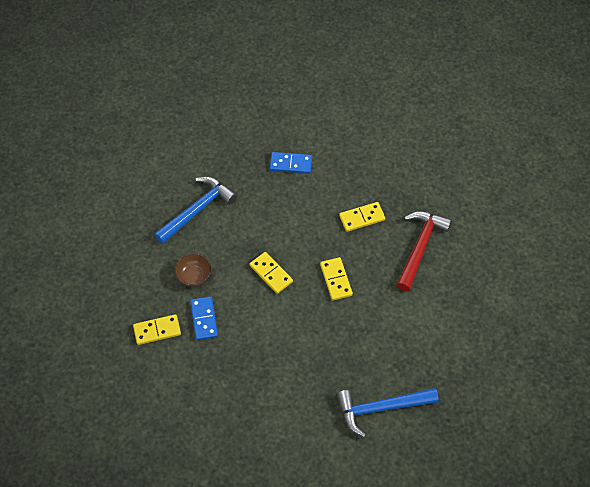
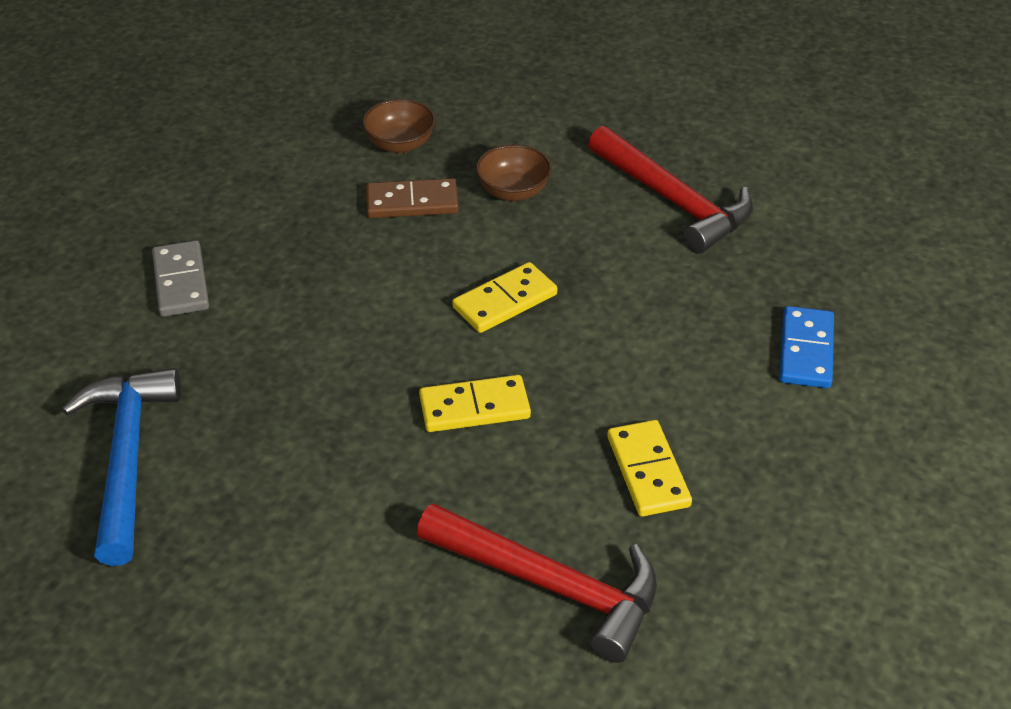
camera: 95 degrees right, 15 degrees down
(157, 330) = (400, 144): yellow domino -> brown bowl
(197, 210) = (674, 201): blue hammer -> red hammer
(204, 319) = (412, 202): blue domino -> brown domino
(269, 412) = (181, 282): none -> grey domino

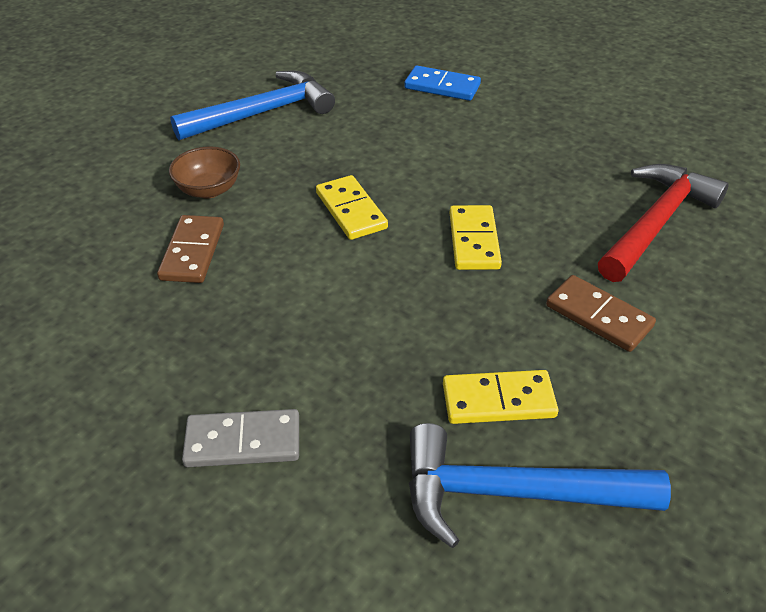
camera: 80 degrees left, 0 degrees up
(363, 522) = (598, 316): none -> brown domino
(400, 144) = (96, 252): brown bowl -> none
(647, 471) = (548, 166): yellow domino -> yellow domino (498, 401)
(674, 201) = (263, 113): red hammer -> blue hammer

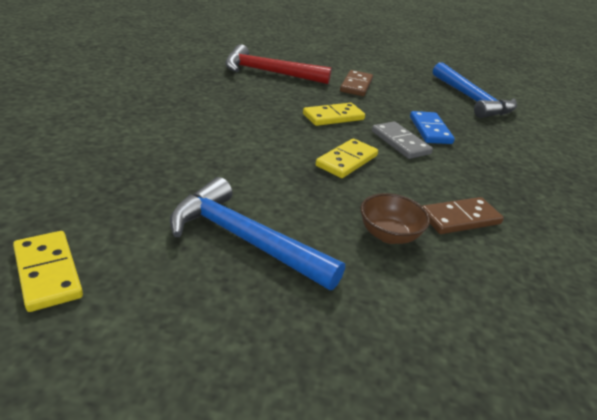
camera: 120 degrees left, 10 degrees down
(243, 441) = (543, 160): grey domino -> grey domino (400, 142)
(442, 86) = (139, 145): blue domino -> blue domino (430, 130)
(498, 401) = (434, 104): yellow domino -> yellow domino (48, 273)

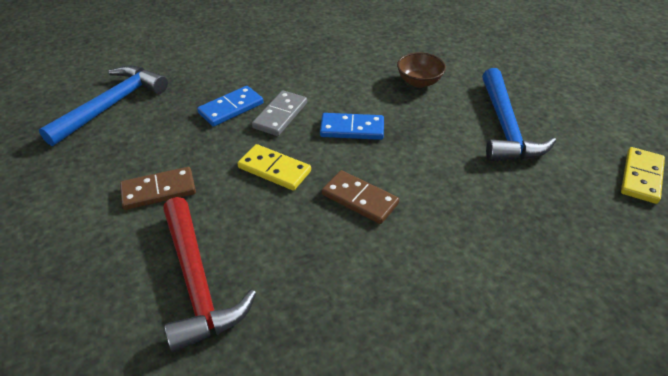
camera: 120 degrees left, 10 degrees up
(346, 161) = (352, 129): yellow domino -> blue domino
(460, 219) = (362, 64): brown domino -> brown domino (360, 199)

